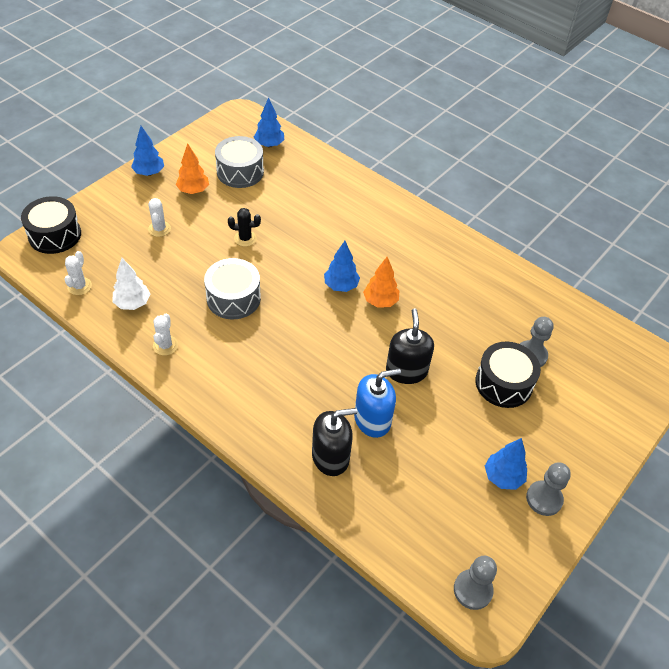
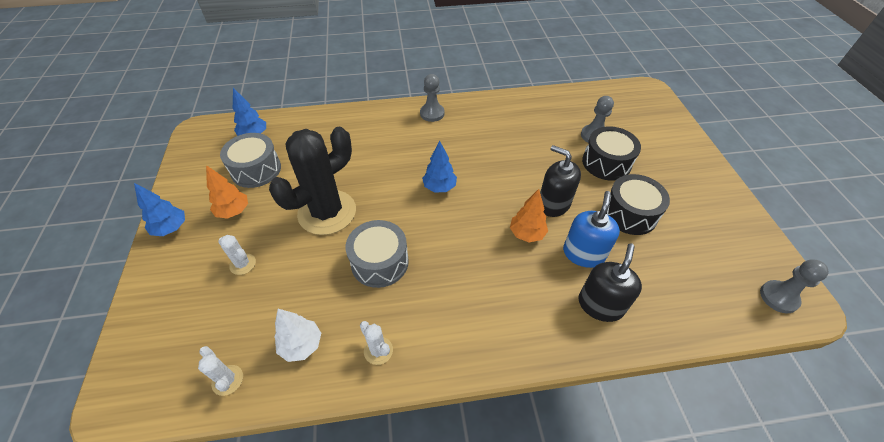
camera: 45 degrees left, 0 degrees up
(55, 235) = (136, 359): black drum -> black drum (630, 213)
(245, 238) = (327, 212): black cactus -> black cactus, size x2.48
(380, 301) = (477, 176): orange tree -> orange tree (527, 234)
(503, 477) = (686, 215): blue tree -> none
(544, 499) = (718, 206): grey pawn -> grey pawn (432, 113)

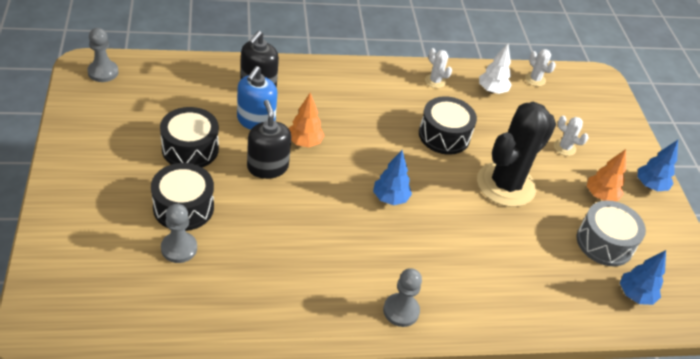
camera: 175 degrees right, 5 degrees down
(379, 262) = (444, 135): grey drum -> black drum
(553, 204) = (267, 167): black soap dispenser -> black soap dispenser turned 150 degrees counterclockwise

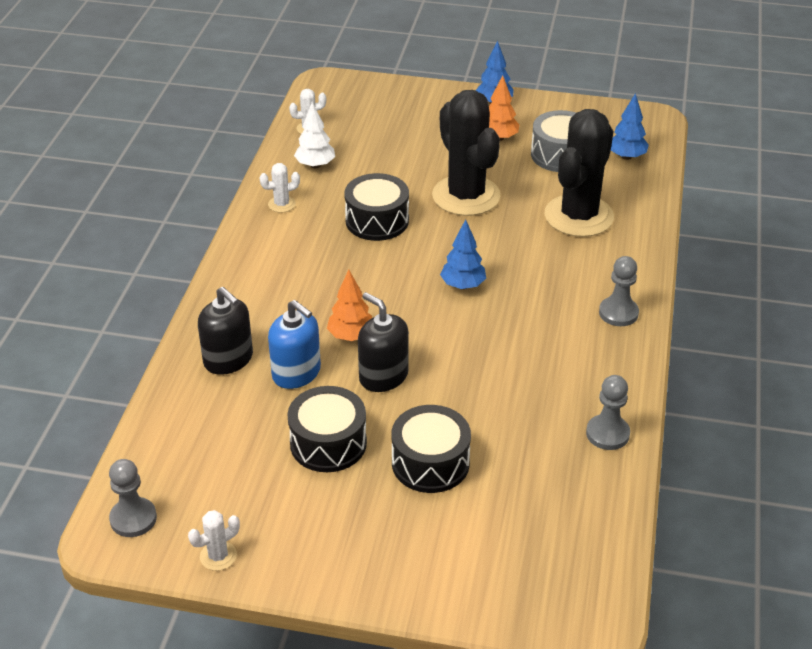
camera: 65 degrees left, 5 degrees down
(179, 248) = (496, 475): grey pawn -> grey pawn (607, 434)
(267, 167) = (383, 376): black soap dispenser -> black soap dispenser turned 45 degrees clockwise
(522, 267) = (579, 216): none -> black cactus
(564, 148) = (424, 140): white cactus -> white cactus (218, 556)

